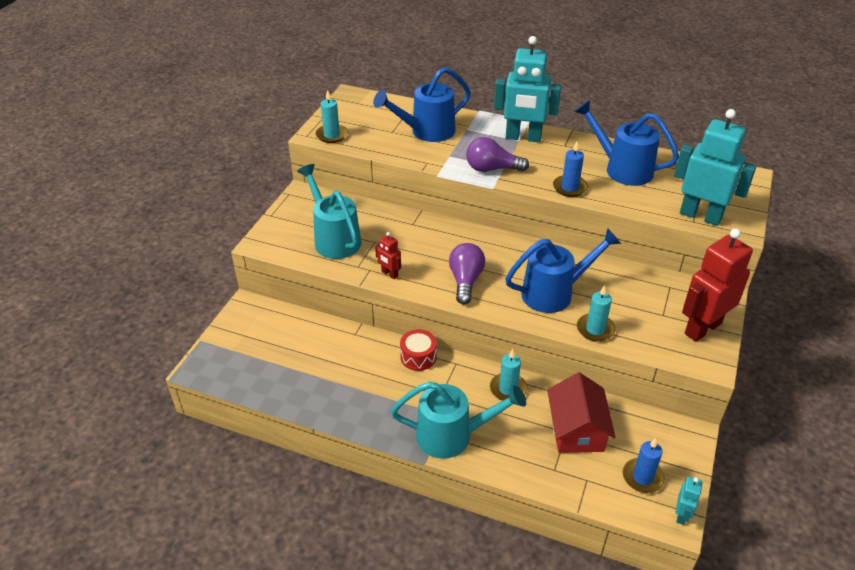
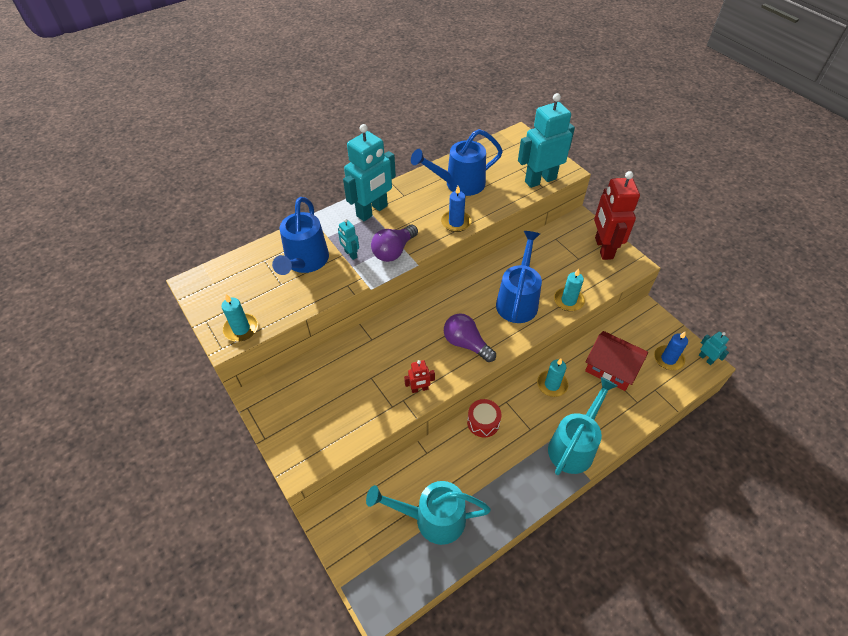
camera: 55 degrees left, 10 degrees up
(334, 238) = (342, 405): turquoise watering can -> turquoise watering can (432, 518)
(461, 149) = (350, 254): none -> turquoise robot

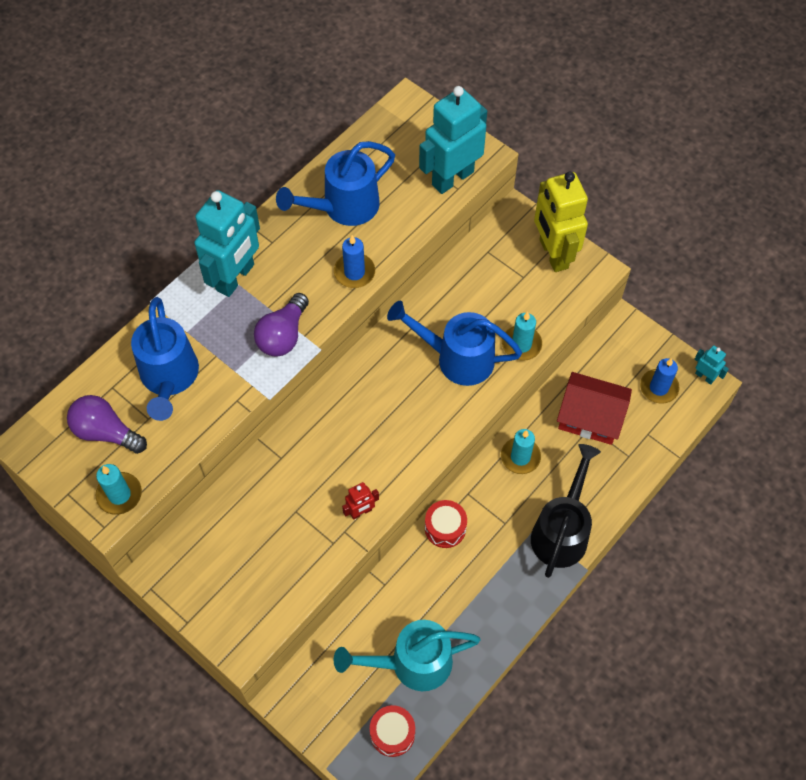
camera: 15 degrees left, 10 degrees up
(350, 254) = (227, 353): turquoise robot -> none
(402, 572) = (392, 733): none -> red drum
(466, 344) = (404, 436): purple light bulb -> purple light bulb (106, 432)
(518, 300) = (456, 358): blue watering can -> blue watering can turned 75 degrees counterclockwise
(574, 445) = (562, 531): turquoise watering can -> black watering can
(603, 248) = (553, 254): red robot -> yellow robot

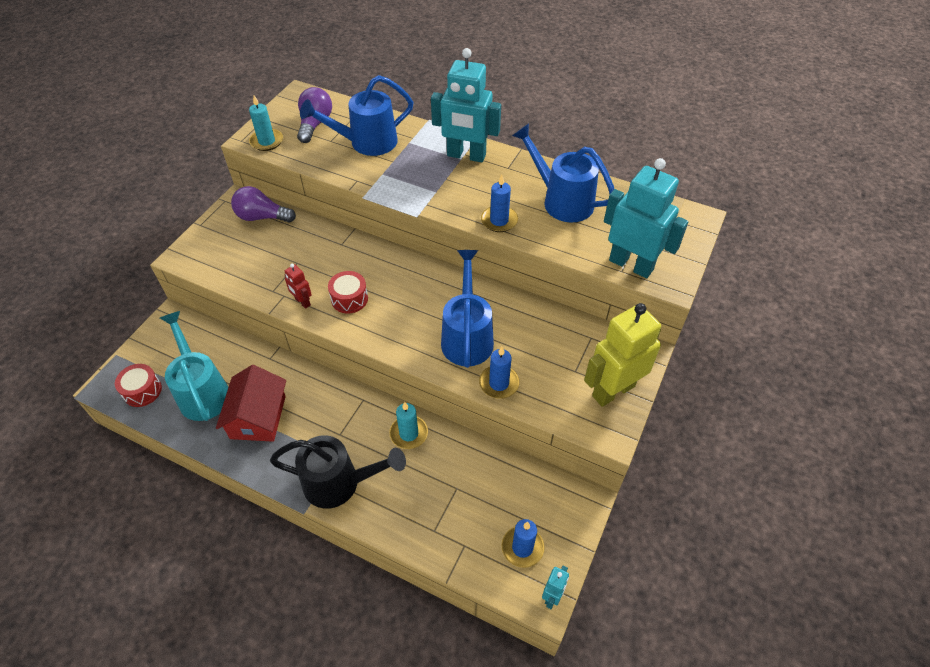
camera: 75 degrees right, 10 degrees down
(283, 335) = (422, 192): purple light bulb -> purple light bulb (262, 217)
(445, 528) = (326, 389): red drum -> red drum (349, 299)
(521, 344) = (499, 383): turquoise candle -> blue candle
(590, 417) = (468, 486): red house -> red house (258, 417)

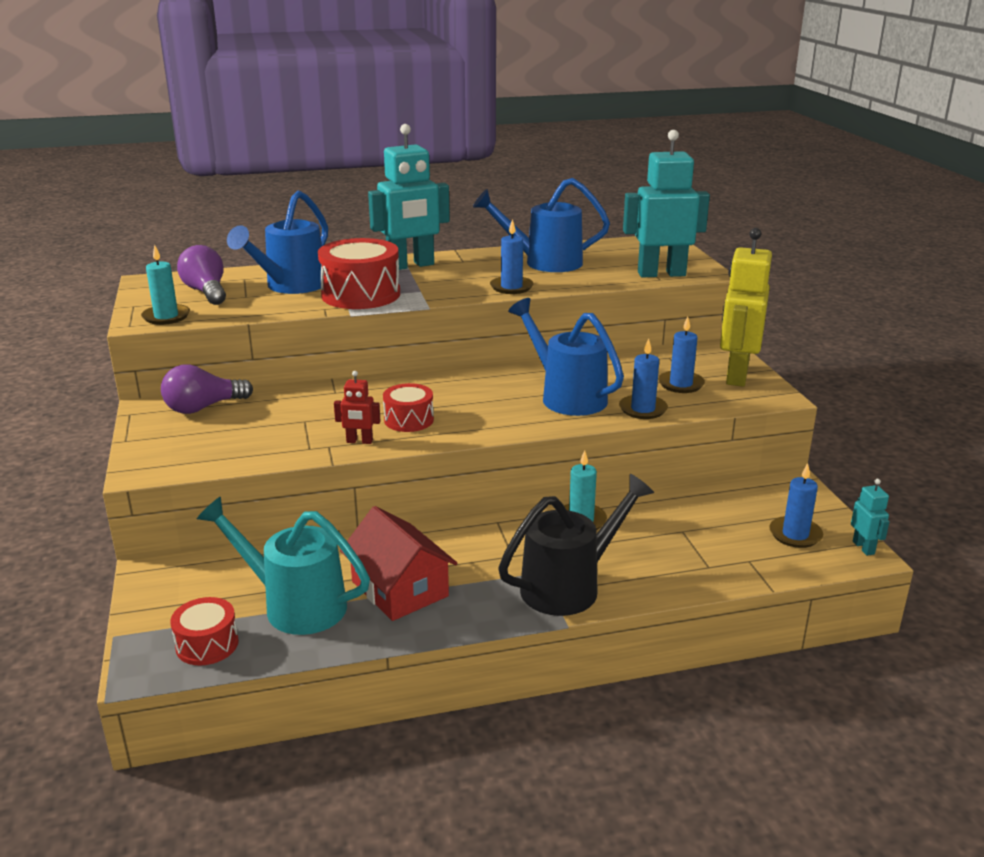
camera: 40 degrees left, 25 degrees down
(395, 176) = (361, 294): none -> red drum
(559, 374) = (681, 384): none -> blue candle

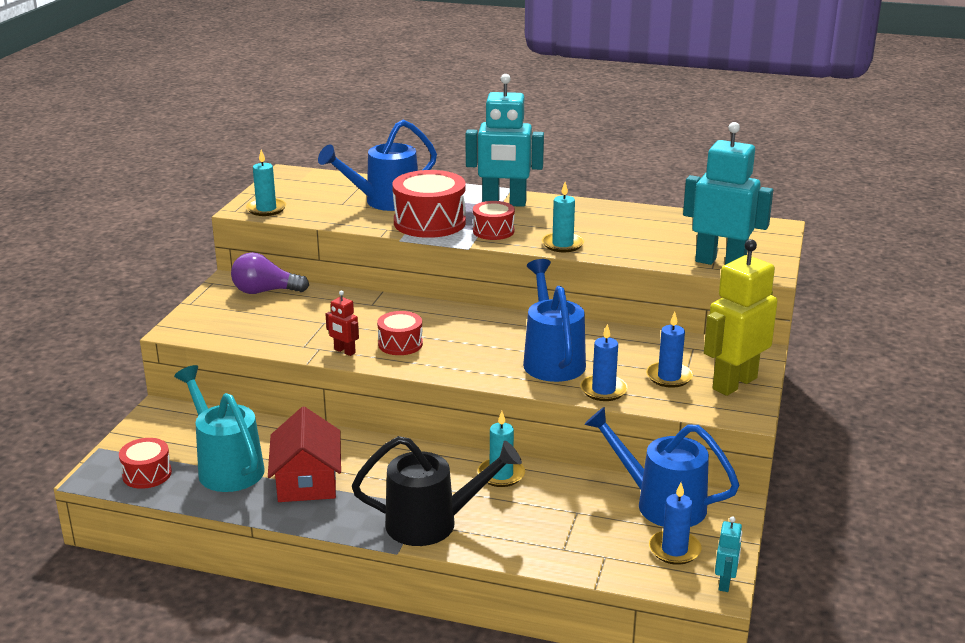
camera: 30 degrees right, 0 degrees up
(206, 292) = (318, 193): purple light bulb -> none
(433, 289) = (493, 231): none -> red drum
(511, 287) = (562, 244): blue candle -> turquoise candle
(544, 263) = (625, 226): blue watering can -> blue watering can (661, 503)

